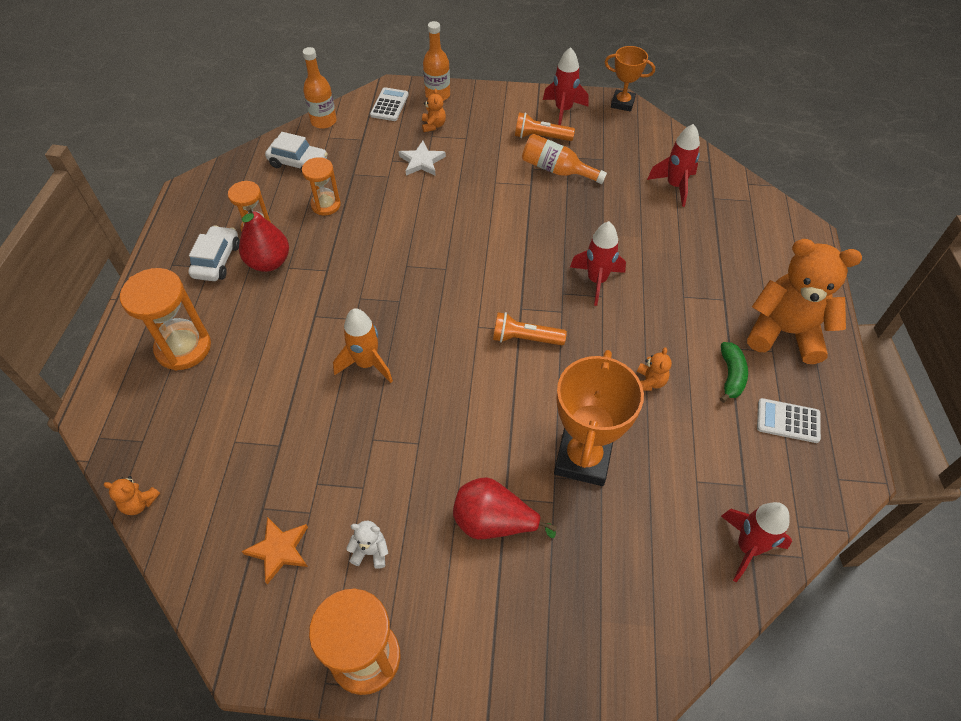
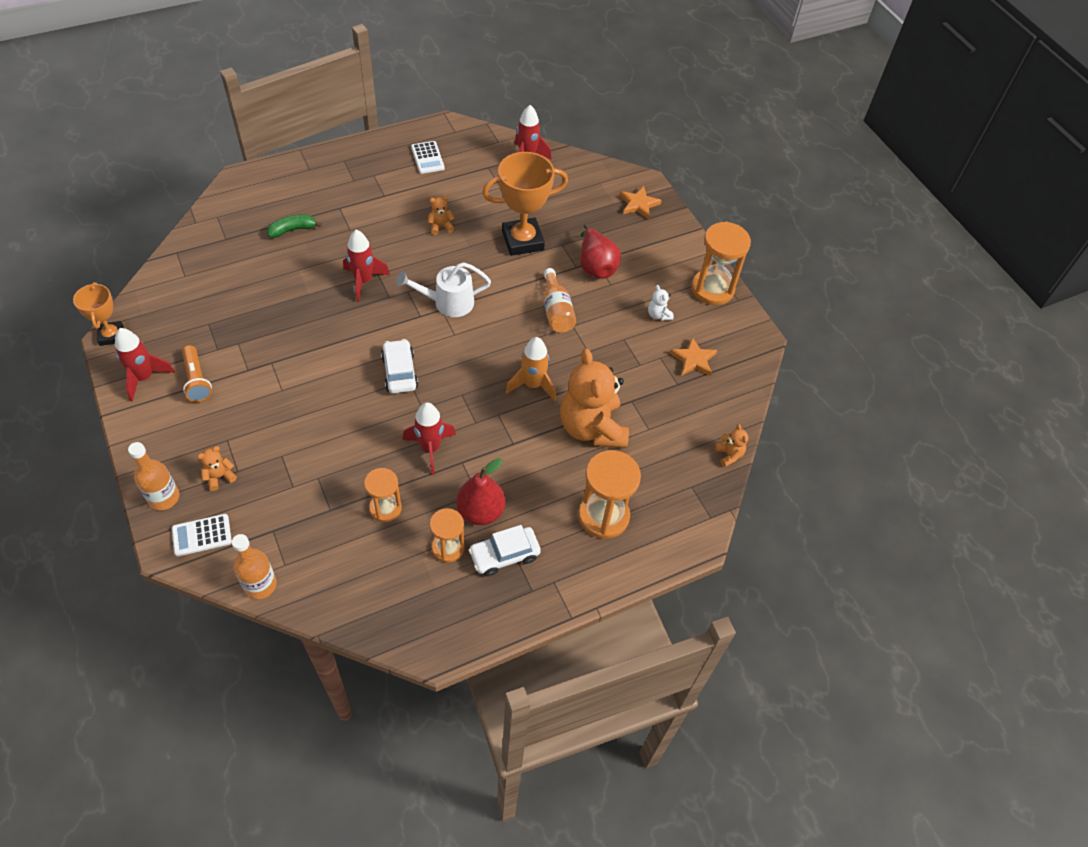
camera: 125 degrees left, 0 degrees up
(298, 163) = (339, 568): white car -> white car (399, 372)
(421, 161) = (282, 460): white star -> none
(525, 338) = (447, 303): orange flashlight -> white watering can
(556, 170) = (242, 351): orange bottle -> orange bottle (556, 311)
(582, 657) = (639, 204): none -> orange star
(675, 186) = (222, 265): red rocket -> red rocket (430, 449)
(731, 375) = (408, 190): green banana -> green banana (292, 230)
(785, 332) = (352, 172): orange teddy bear -> orange teddy bear (592, 428)

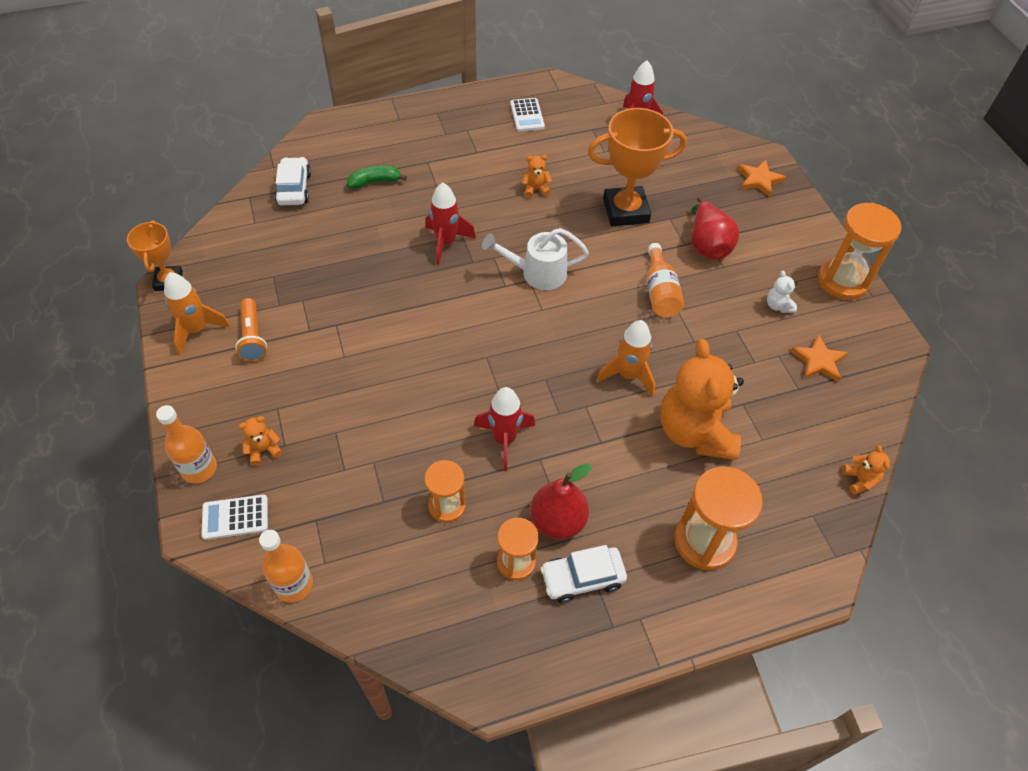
camera: 10 degrees right, 0 degrees up
(144, 378) = (197, 330): red rocket -> orange rocket
(399, 372) = (477, 347): white car -> white car (294, 188)

